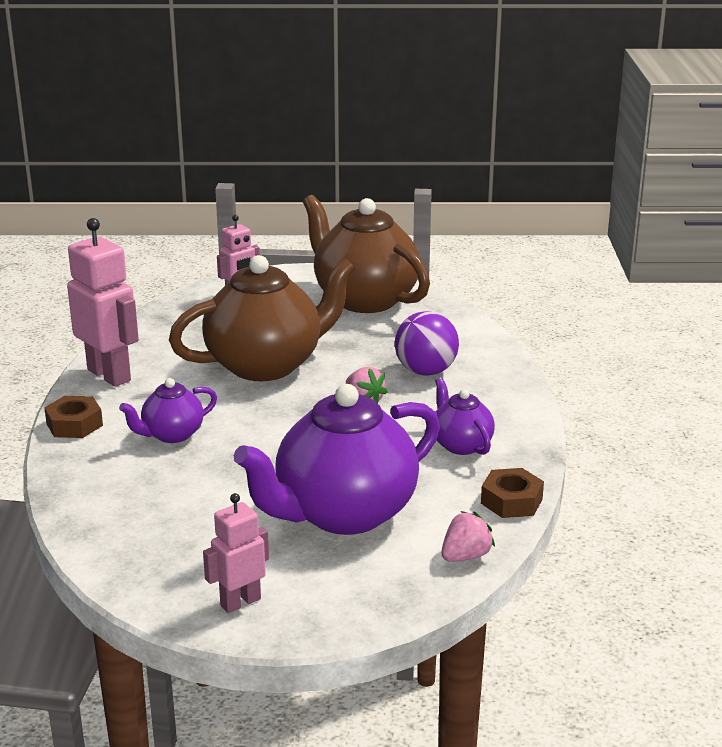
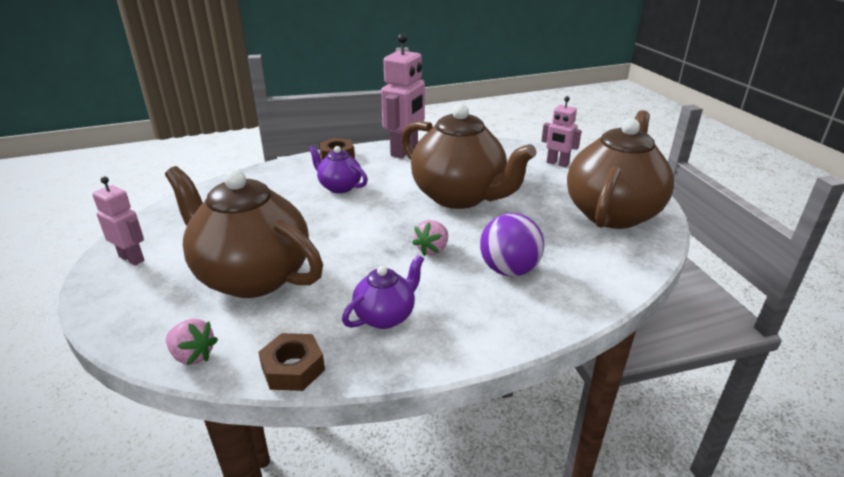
camera: 70 degrees right, 5 degrees up
(343, 513) = (252, 276): purple teapot -> brown teapot

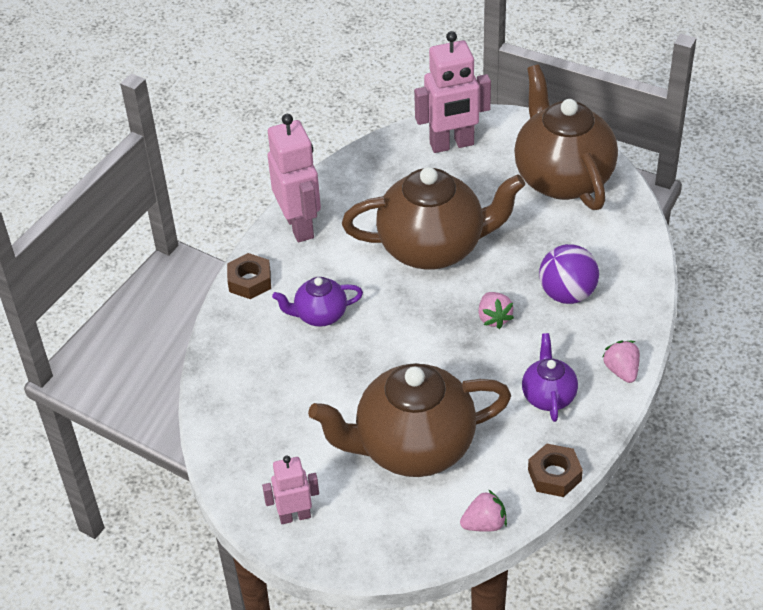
camera: 45 degrees left, 15 degrees up
(469, 344) = (621, 371): none -> pink strawberry
(557, 163) = (452, 144): pink robot -> pink robot, size x1.71

